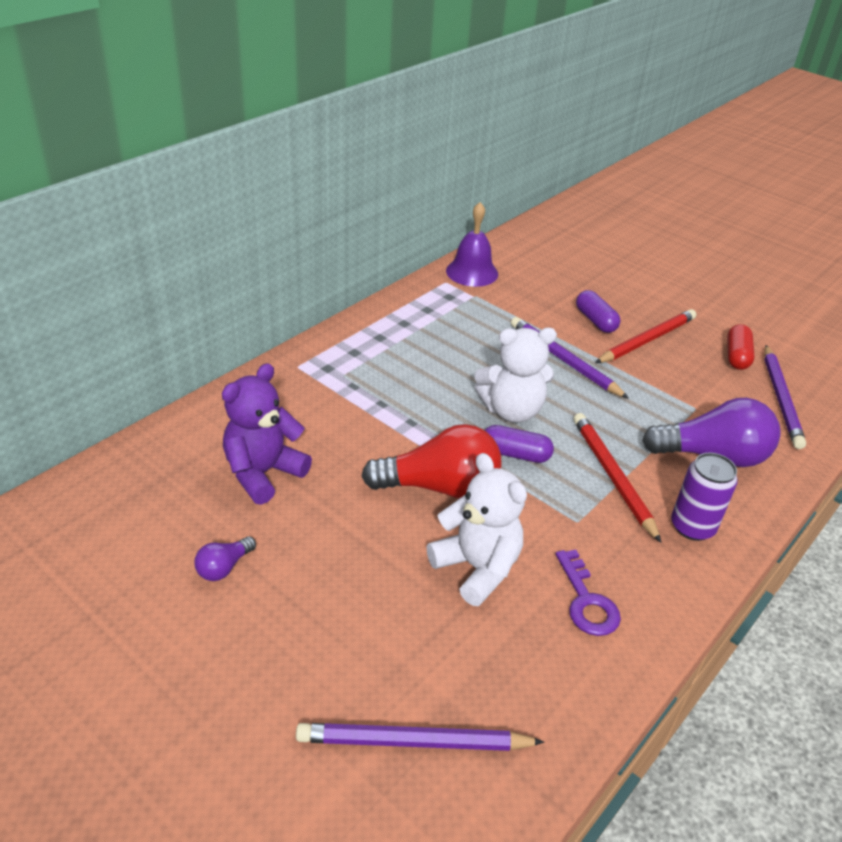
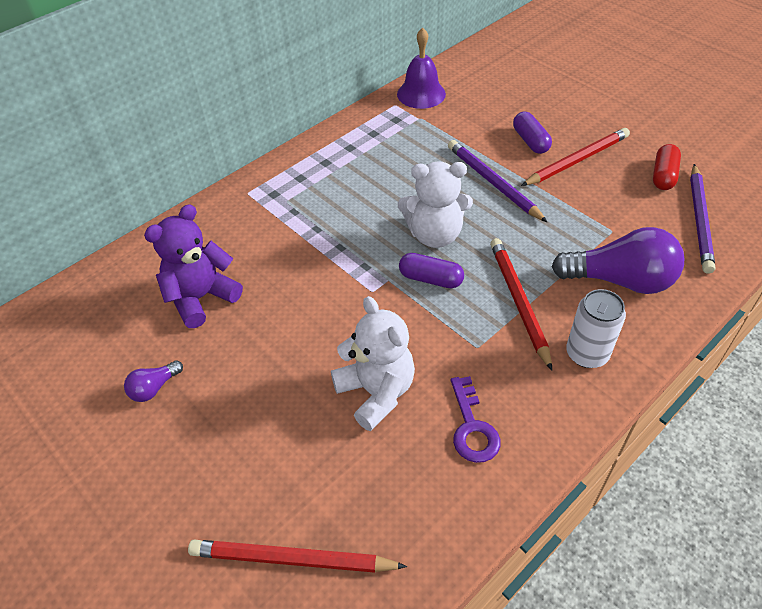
camera: 10 degrees right, 10 degrees up
(414, 742) = (292, 559): purple pencil -> red pencil
(440, 487) = (356, 312): red light bulb -> none
(692, 527) = (587, 354): purple can -> white can

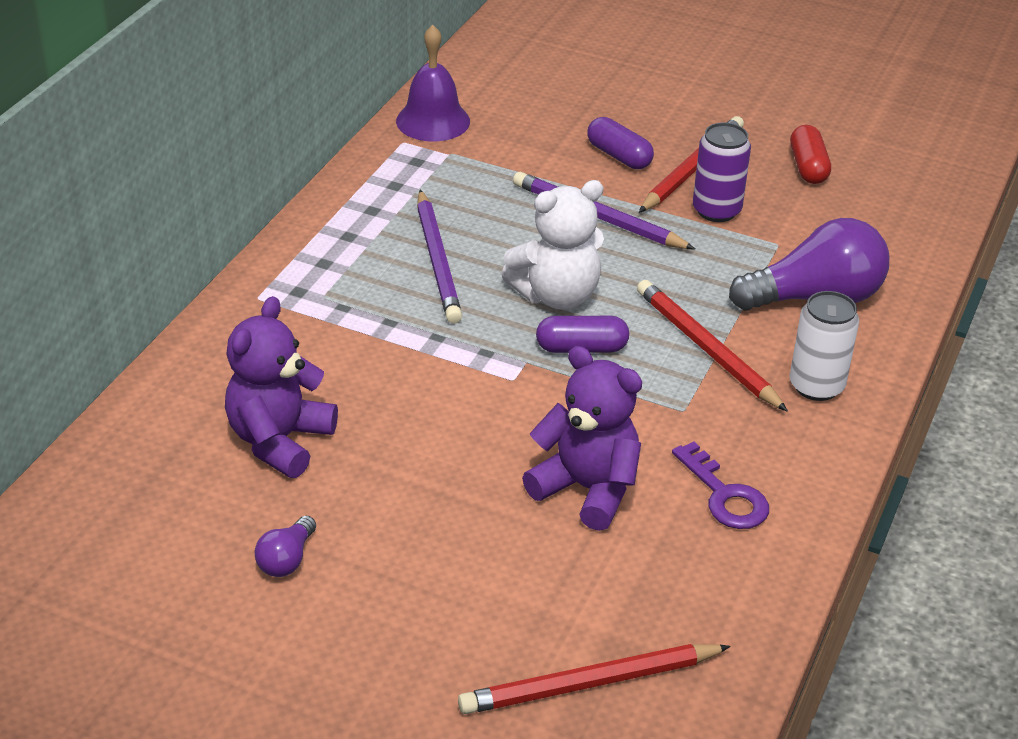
camera: 25 degrees left, 10 degrees down
(376, 392) = (587, 489): white teddy bear -> purple teddy bear
(579, 195) = (716, 210): none -> purple can
(699, 220) = (875, 210): purple pencil -> purple pencil (437, 260)

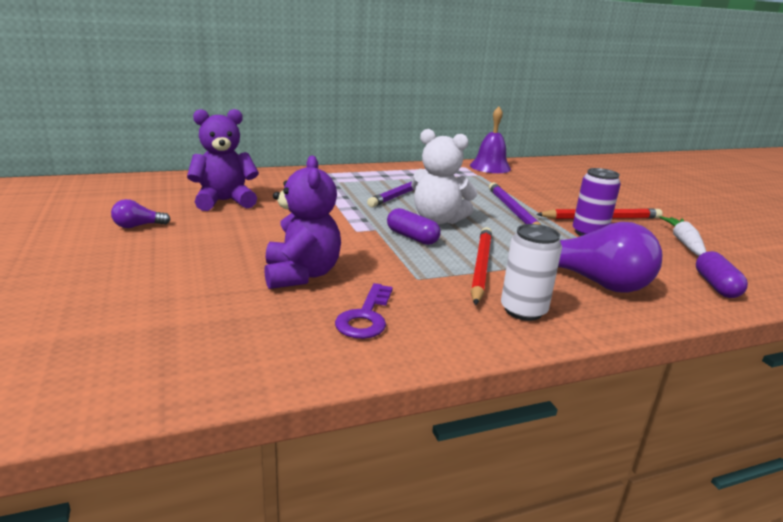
camera: 45 degrees right, 15 degrees down
(590, 683) = (116, 335): red pencil -> none
(619, 156) = (565, 202): purple capsule -> purple capsule (716, 286)
(808, 167) = (684, 243): red capsule -> white carrot

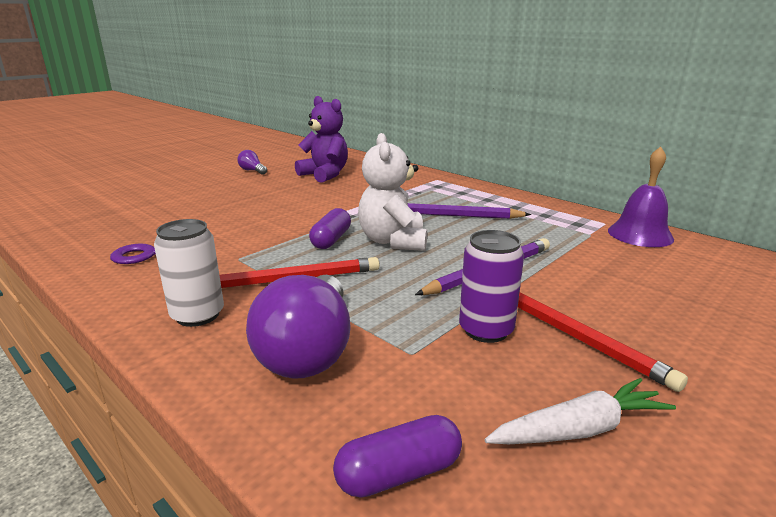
camera: 65 degrees right, 0 degrees up
(301, 275) = (211, 222): purple teddy bear -> none

